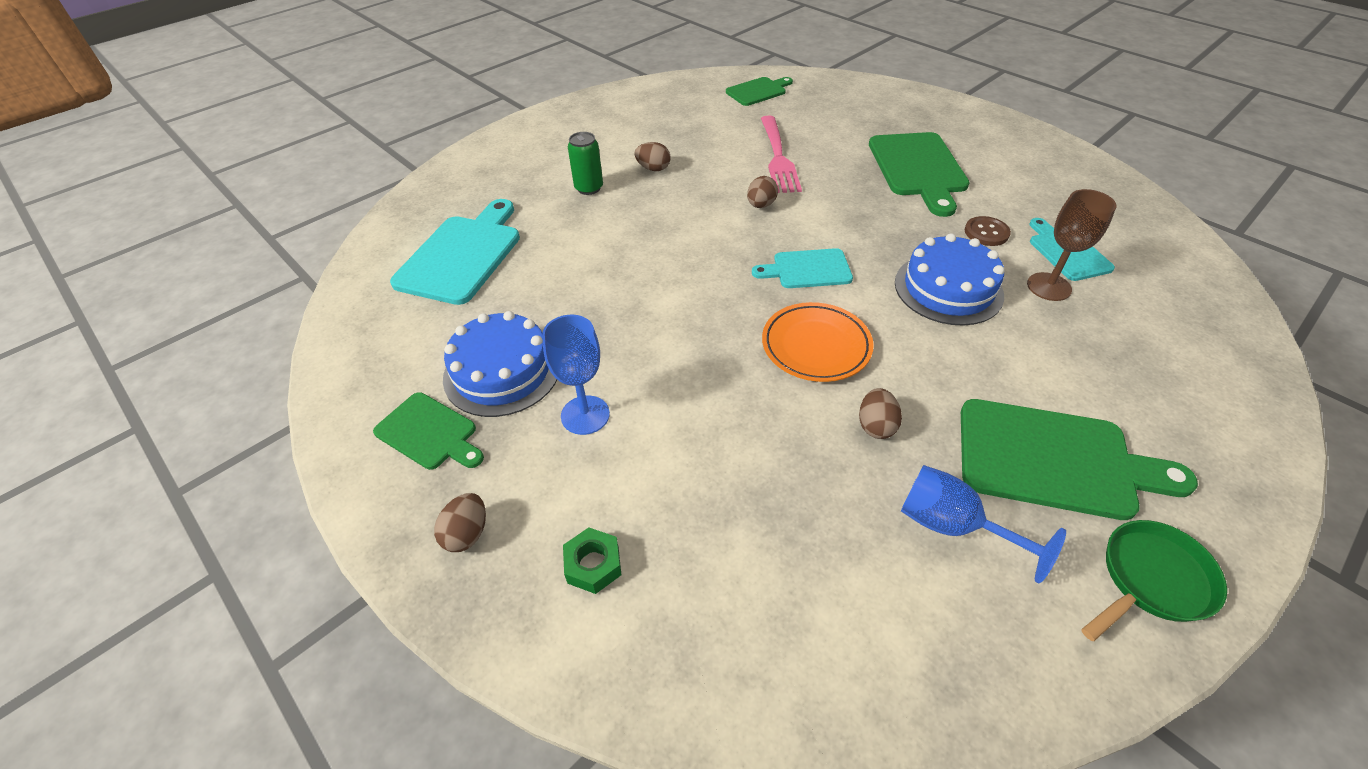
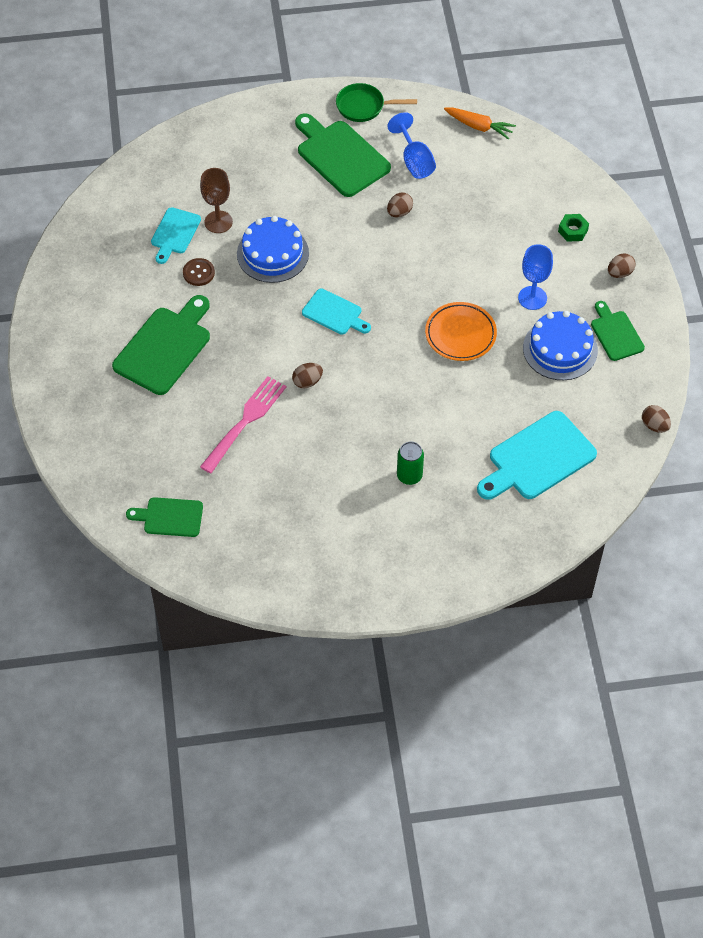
camera: 145 degrees left, 10 degrees up
(653, 169) = (346, 468): brown egg -> brown egg (654, 425)
(816, 346) = (383, 265): orange plate -> orange plate (460, 334)
(937, 688) = (479, 126): none -> orange carrot

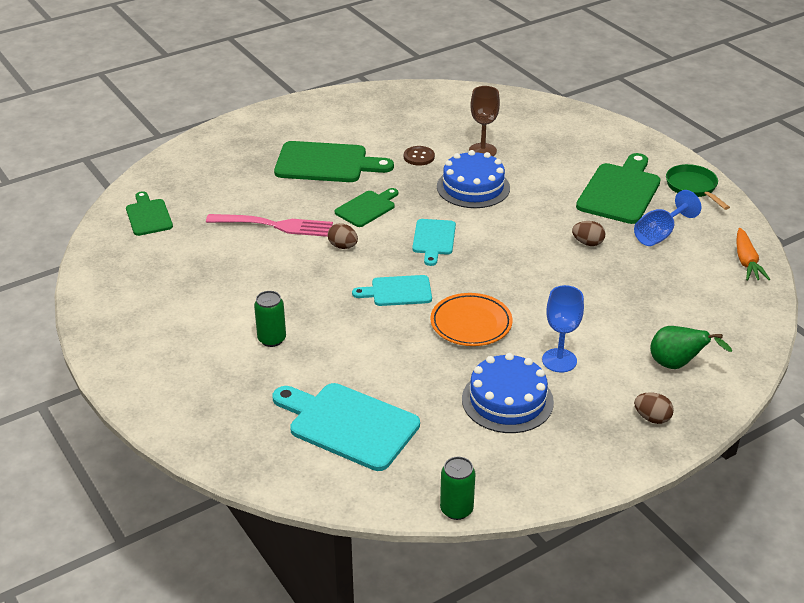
camera: 65 degrees right, 20 degrees down
(175, 233) = (451, 134): turquoise cutting board -> turquoise cutting board (398, 291)
(573, 231) = (677, 365): green nut -> green pear
(615, 333) = (563, 439): green cutting board -> green cutting board (367, 208)
(654, 425) = (456, 509): brown egg -> green can

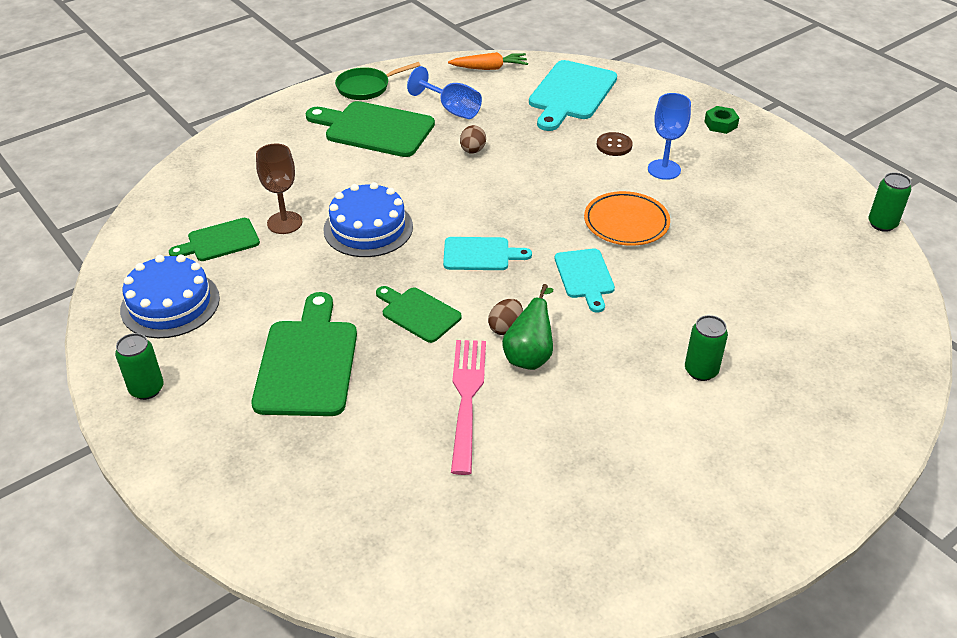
camera: 95 degrees left, 5 degrees up
(148, 216) = (456, 553): green cutting board -> green cutting board (220, 241)
(316, 109) = (147, 389): none -> green can
(348, 425) = (811, 297): turquoise cutting board -> turquoise cutting board (571, 93)
(419, 157) = (296, 275): brown button -> brown button (614, 145)
(507, 400) = (731, 198): blue cake -> blue cake (170, 304)
(652, 418) = (720, 124): brown egg -> green nut
(677, 365) = (647, 109): green pear -> green pear (529, 356)

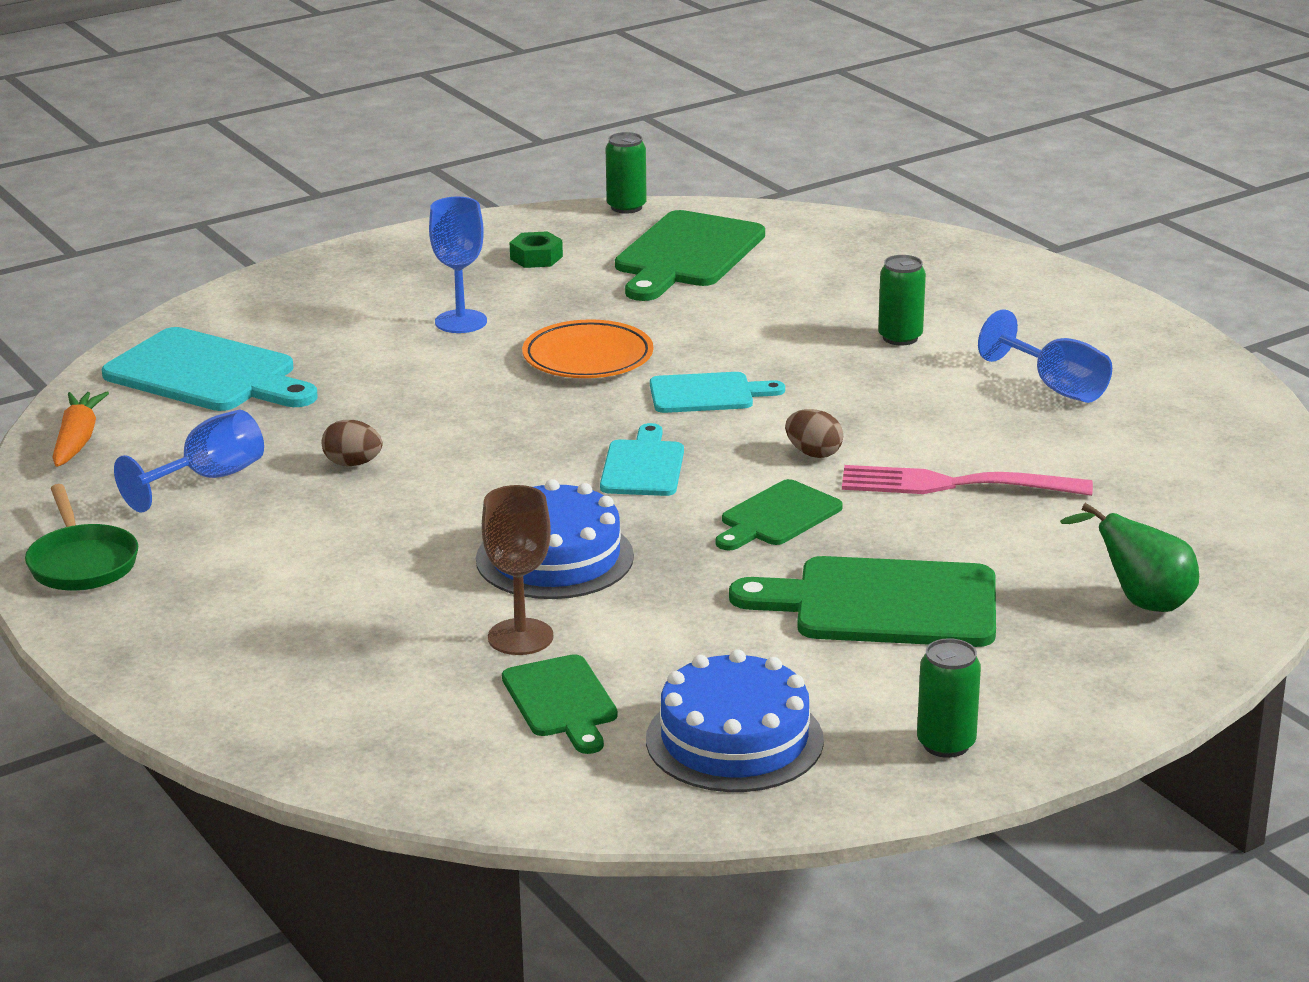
camera: 85 degrees left, 15 degrees down
(375, 129) = (243, 553): green cutting board -> green cutting board (687, 254)
(529, 356) = (871, 439): green pear -> green pear (1141, 602)
(614, 145) = (381, 351): brown button -> none
(635, 462) = (1055, 387): none -> blue goblet
(720, 124) = (354, 273): green nut -> green nut (536, 258)

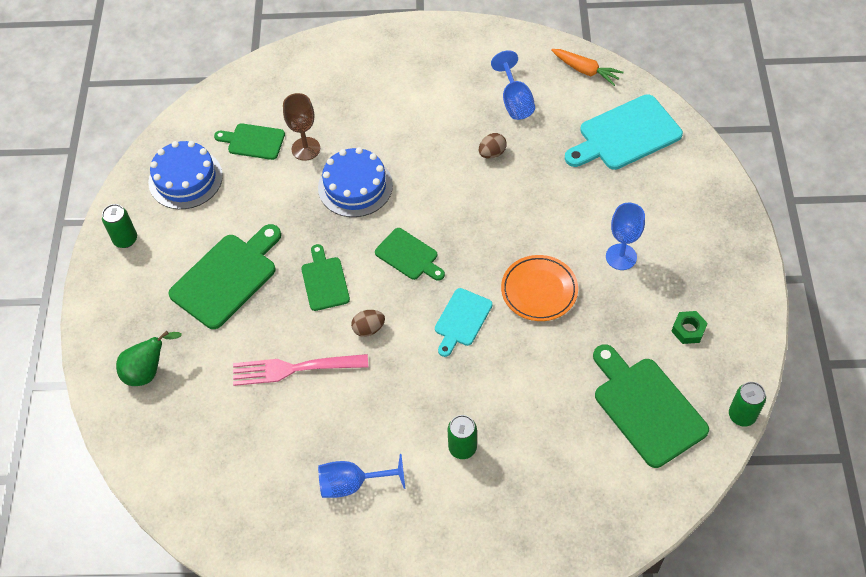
camera: 125 degrees right, 30 degrees up
(82, 563) = (471, 42): green pan -> none
(643, 466) = (409, 255): turquoise cutting board -> green cutting board
(956, 484) = (295, 368): pink fork -> pink fork turned 135 degrees counterclockwise

